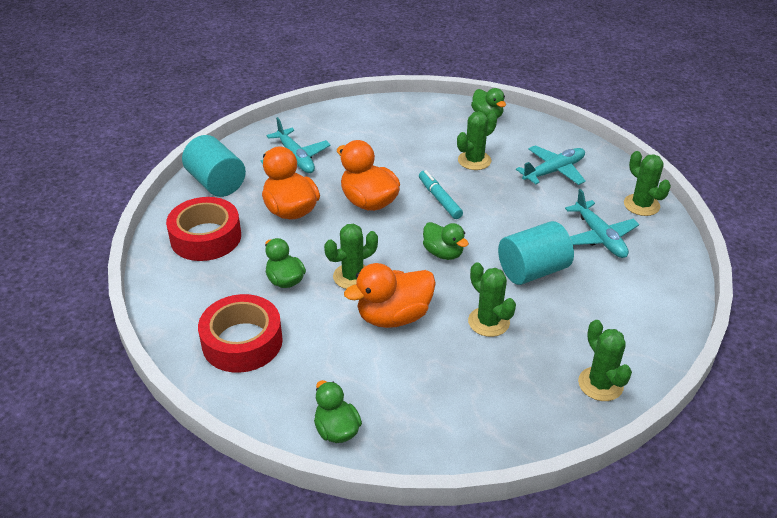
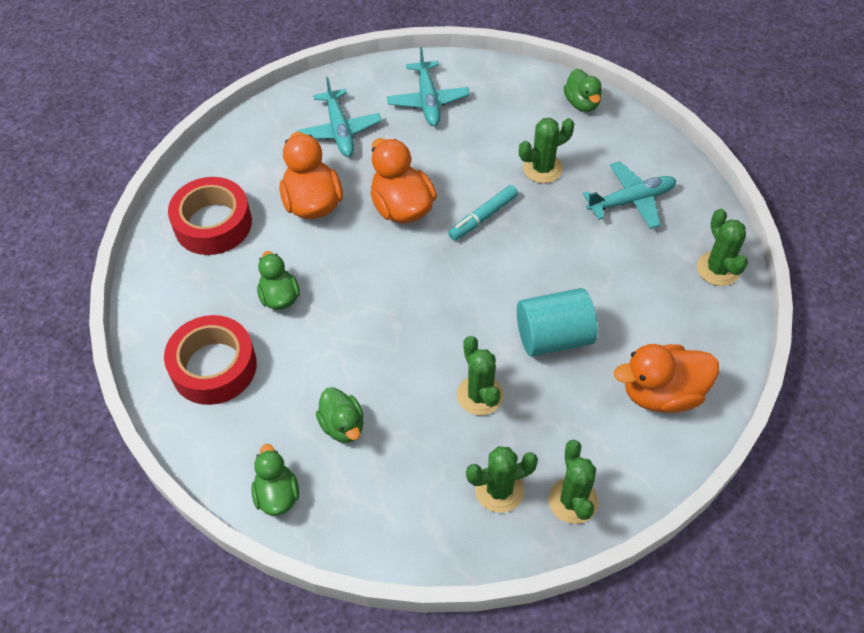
camera: 15 degrees right, 15 degrees up
(216, 183) = (244, 151): turquoise cylinder -> none
(352, 276) = (352, 306): green cactus -> green cactus (499, 490)
(393, 316) = (379, 367): orange duck -> orange duck (662, 393)
(439, 199) = (483, 217): turquoise marker -> turquoise marker turned 120 degrees counterclockwise
(443, 253) = (461, 293): green duck -> green duck (343, 425)
(599, 237) = (649, 305): turquoise plane -> turquoise plane (428, 100)

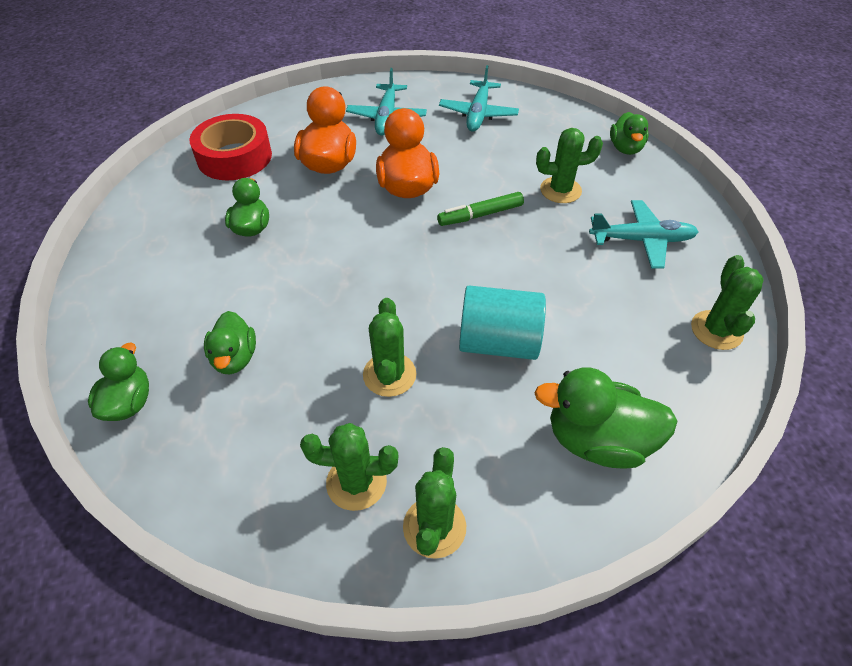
camera: 20 degrees right, 5 degrees down
(214, 367) = (155, 267): red tape -> none
(483, 217) = (480, 215): turquoise marker -> green marker
(662, 393) = (597, 440): orange duck -> green duck

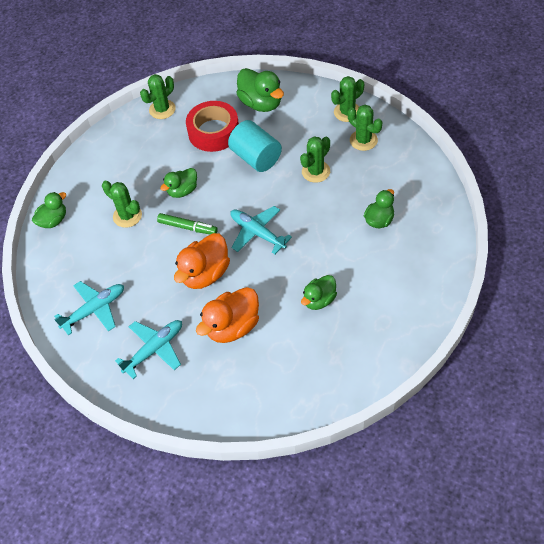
camera: 135 degrees left, 5 degrees up
(129, 403) = (440, 226): green duck -> green duck (182, 191)
(234, 157) = (288, 377): red tape -> red tape (213, 132)
(641, 240) = (131, 163): turquoise plane -> turquoise plane (257, 233)

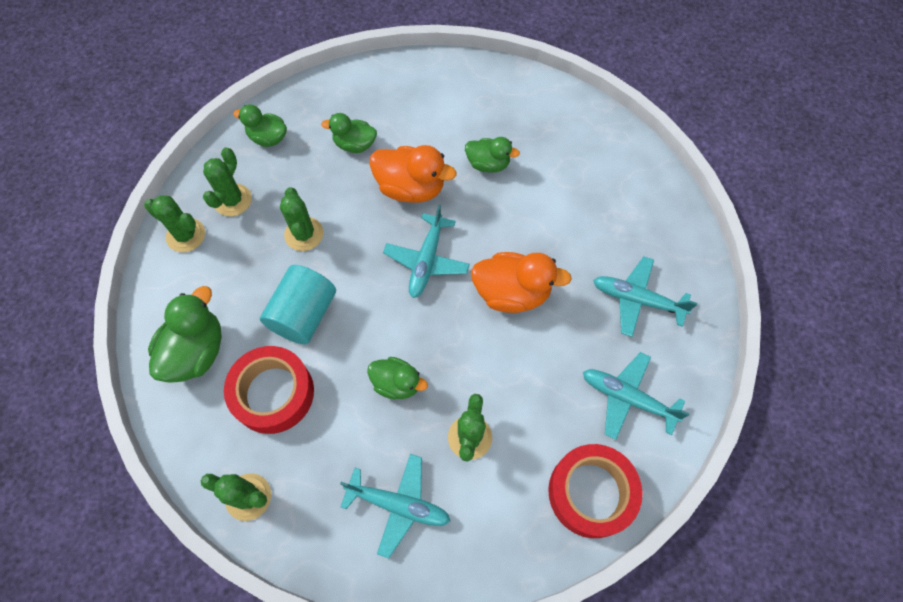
camera: 120 degrees left, 10 degrees up
(53, 220) = (525, 545): green duck -> green duck (268, 138)
(56, 264) = (591, 492): none -> red tape
(114, 171) = (398, 505): none -> turquoise plane
(187, 227) = (454, 347): green marker -> none
(232, 327) = (565, 233): orange duck -> orange duck (411, 188)
(316, 171) = (304, 234): green cactus -> green cactus turned 60 degrees clockwise

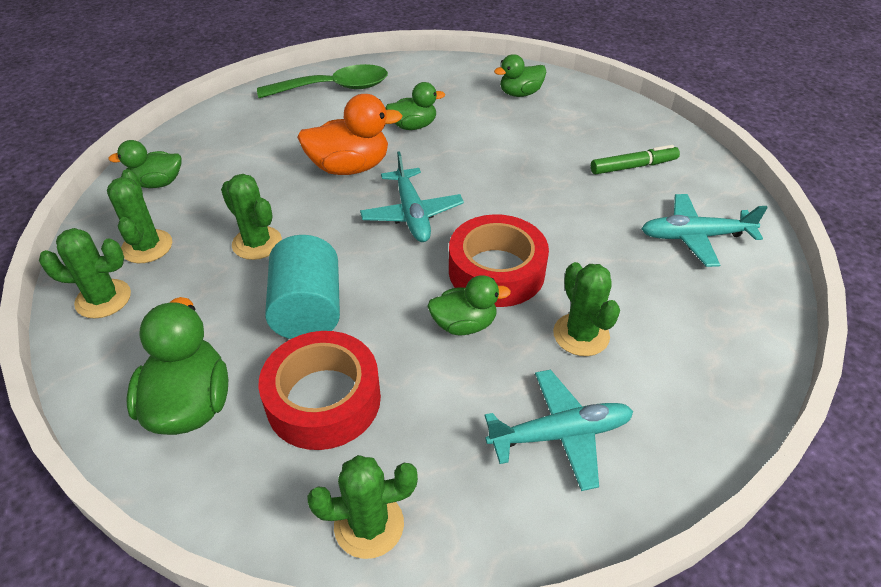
camera: 30 degrees left, 20 degrees down
(355, 144) = (263, 156): green duck -> green duck (520, 93)
(452, 87) = (334, 88): none -> green spoon
(512, 293) = (518, 205): orange duck -> none
(591, 492) = (738, 323): red tape -> red tape (496, 271)
(637, 300) = (633, 166): turquoise plane -> green marker

